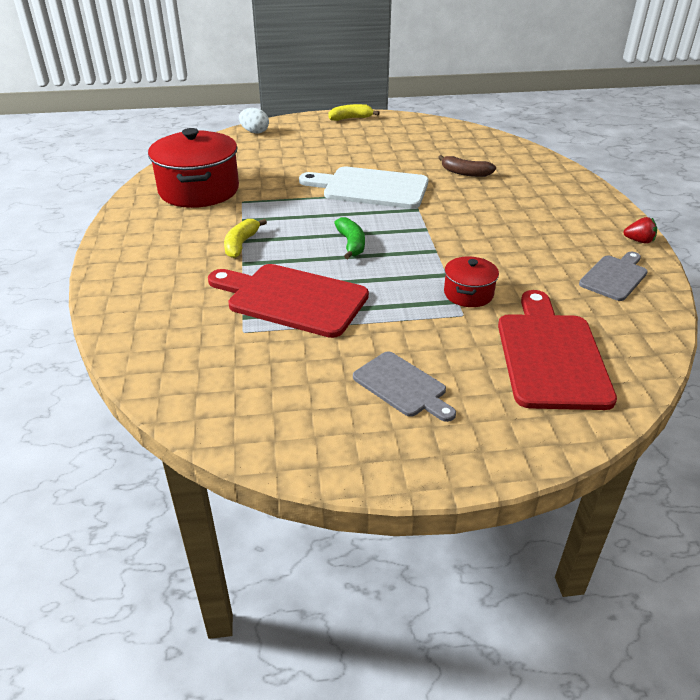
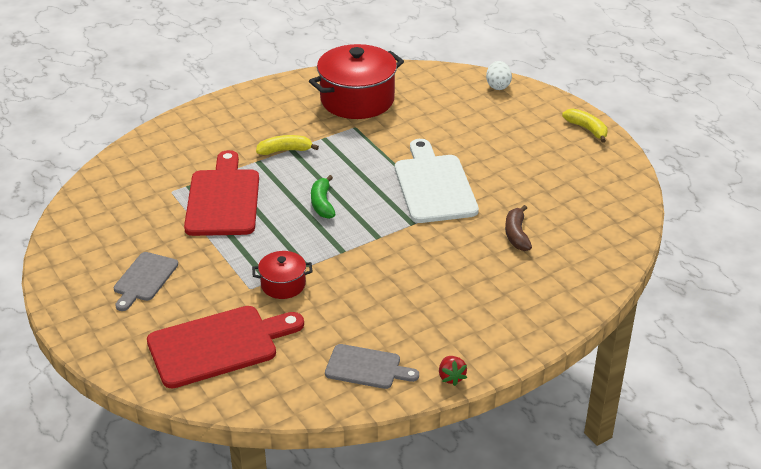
camera: 65 degrees right, 0 degrees up
(351, 244) = (322, 203): green banana -> green banana turned 120 degrees clockwise

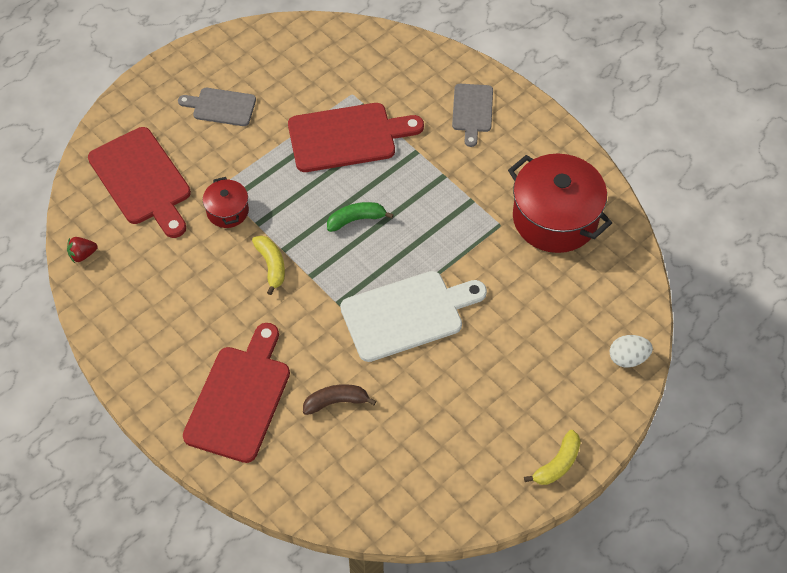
camera: 80 degrees right, 20 degrees up
(285, 150) = (440, 171): yellow banana -> yellow banana (271, 266)
(367, 368) = (124, 295): grey cutting board -> grey cutting board (472, 111)
(451, 377) = (117, 364): red strawberry -> red strawberry (82, 255)
(504, 293) = (240, 398): none -> red cutting board

